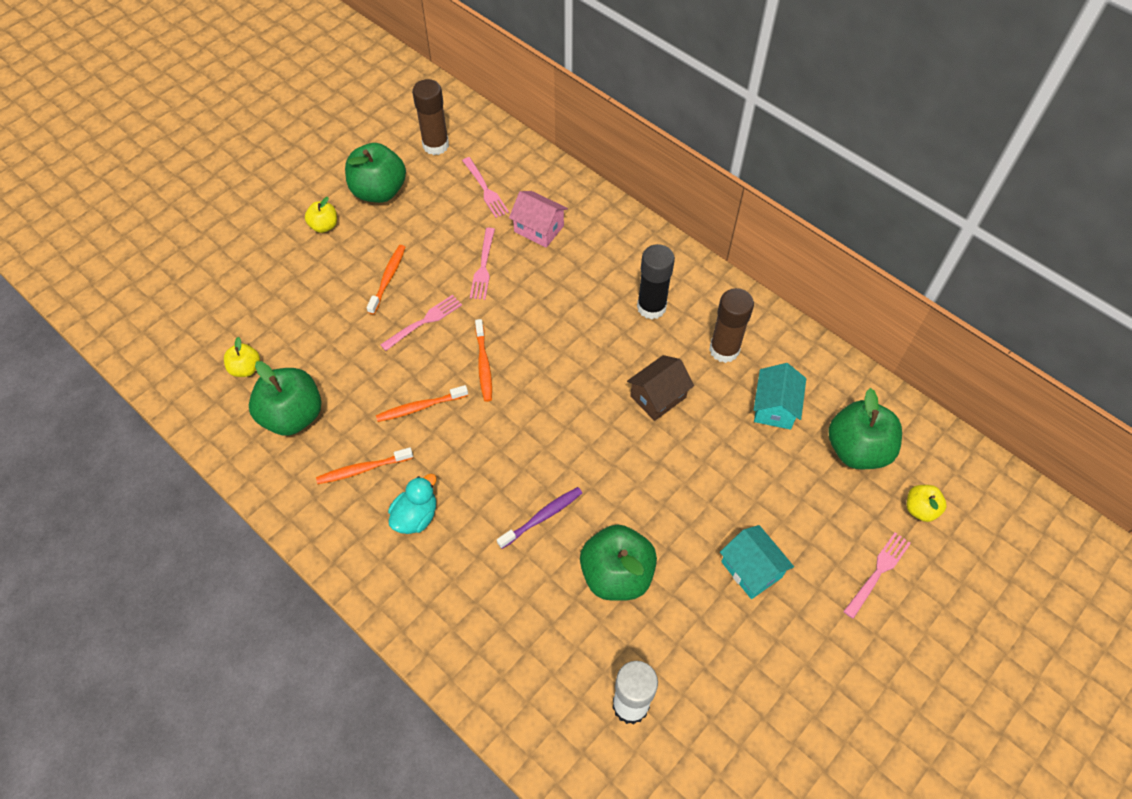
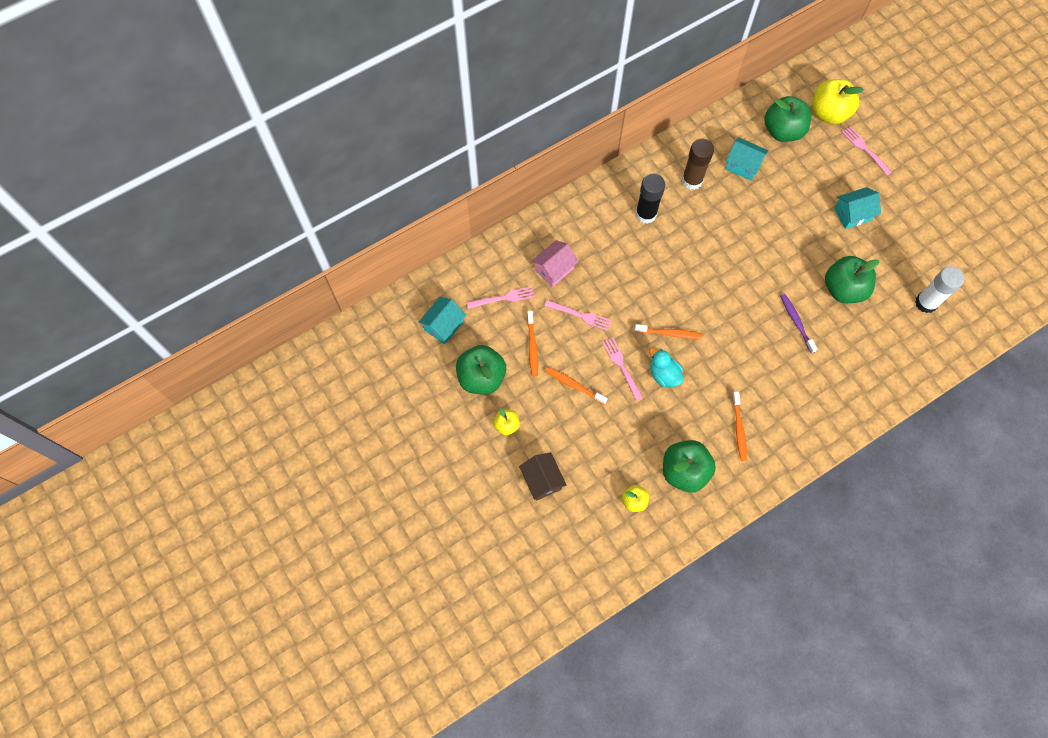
camera: 75 degrees left, 10 degrees up
(416, 516) = (781, 400): turquoise duck -> turquoise duck (664, 374)
(420, 407) = (696, 382): orange toothbrush -> orange toothbrush (532, 346)
(435, 145) = (443, 325): brown glue stick -> turquoise house
(658, 397) = (720, 230): brown house -> brown house (542, 480)
(920, 509) = (829, 113): yellow apple -> yellow apple, size x1.92

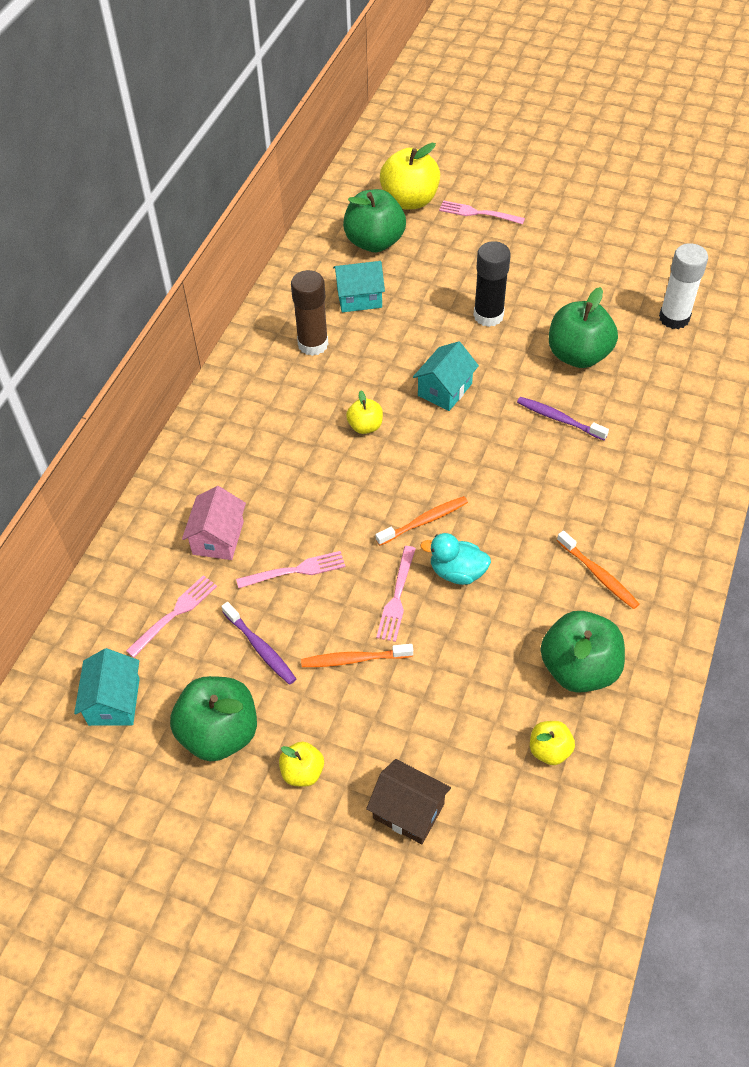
camera: 35 degrees left, 15 degrees down
(532, 346) = (260, 648): orange toothbrush -> purple toothbrush
(621, 366) = (397, 597): pink fork -> pink fork turned 105 degrees counterclockwise
(646, 214) = (286, 409): black glue stick -> black glue stick (488, 316)
(681, 254) = (365, 426): none -> yellow apple
(852, 214) = (520, 279): turquoise house -> turquoise house (445, 390)

